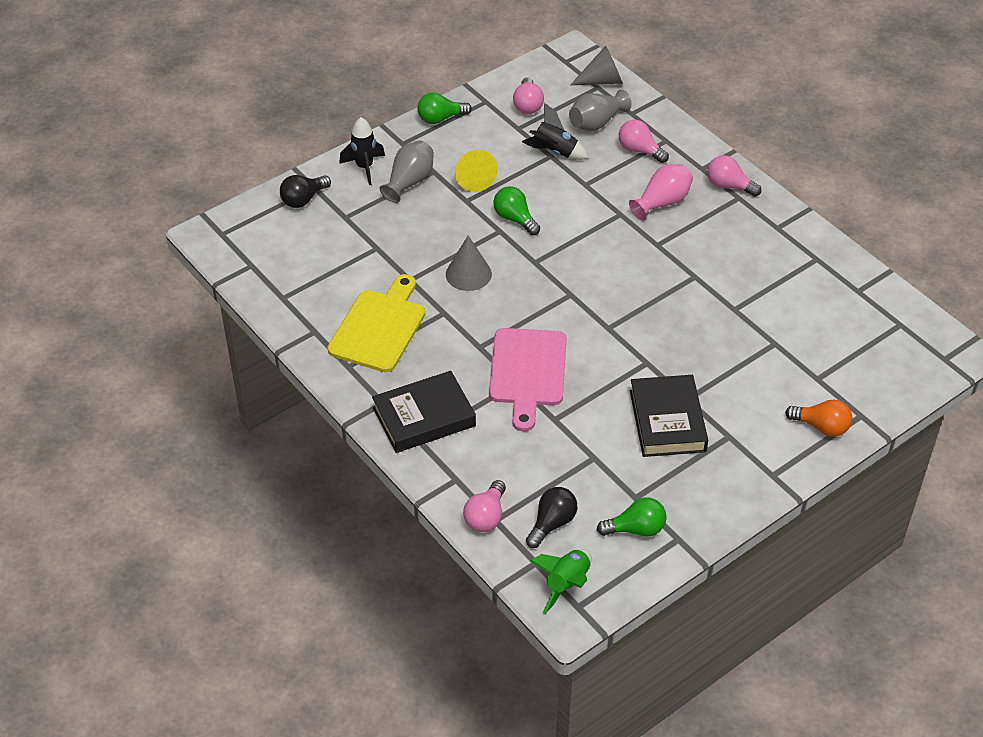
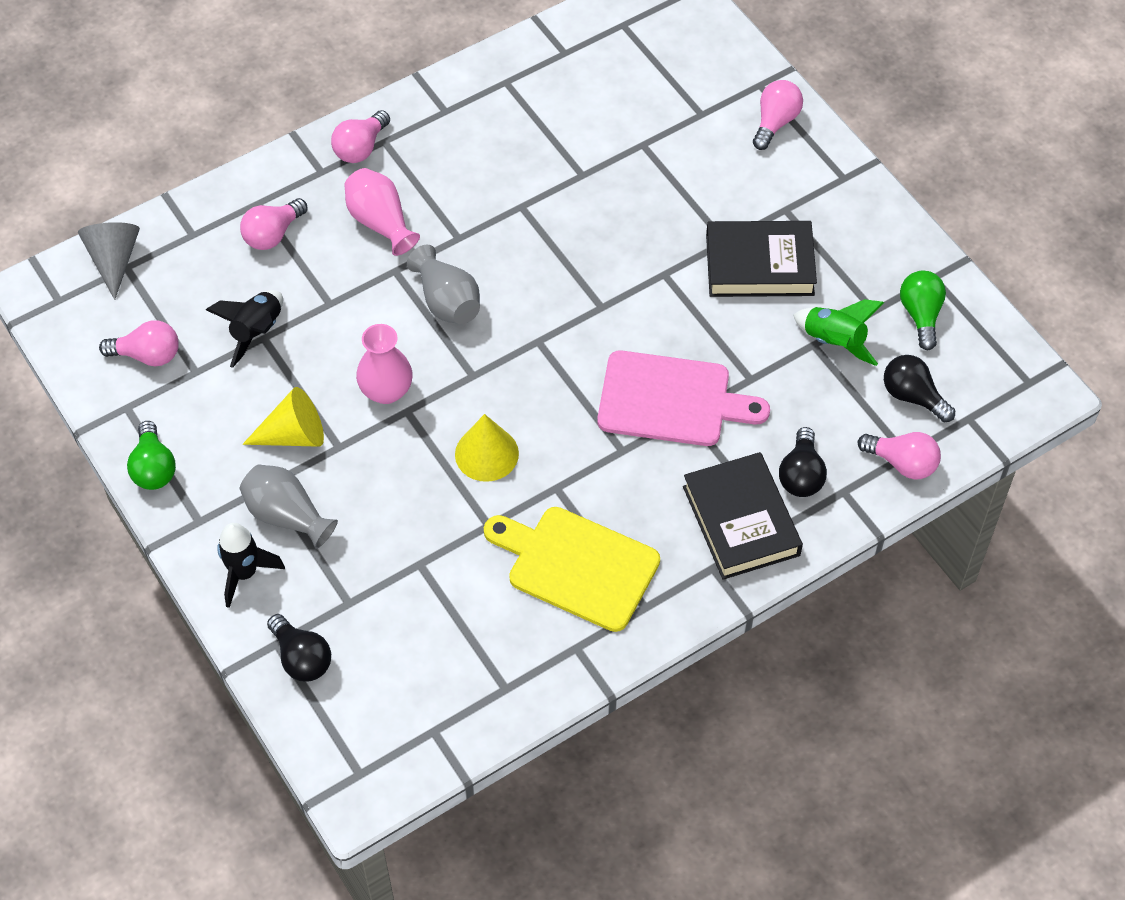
camera: 85 degrees left, 10 degrees up
(468, 274) = (486, 453): grey cone -> yellow cone
(468, 452) = (801, 475): none -> black light bulb
(515, 219) = (386, 391): green light bulb -> pink vase
(566, 584) = (999, 390): green rocket -> green rocket (834, 342)
(596, 123) = (204, 276): grey vase -> grey vase (447, 301)
(821, 427) = (775, 122): orange light bulb -> pink light bulb

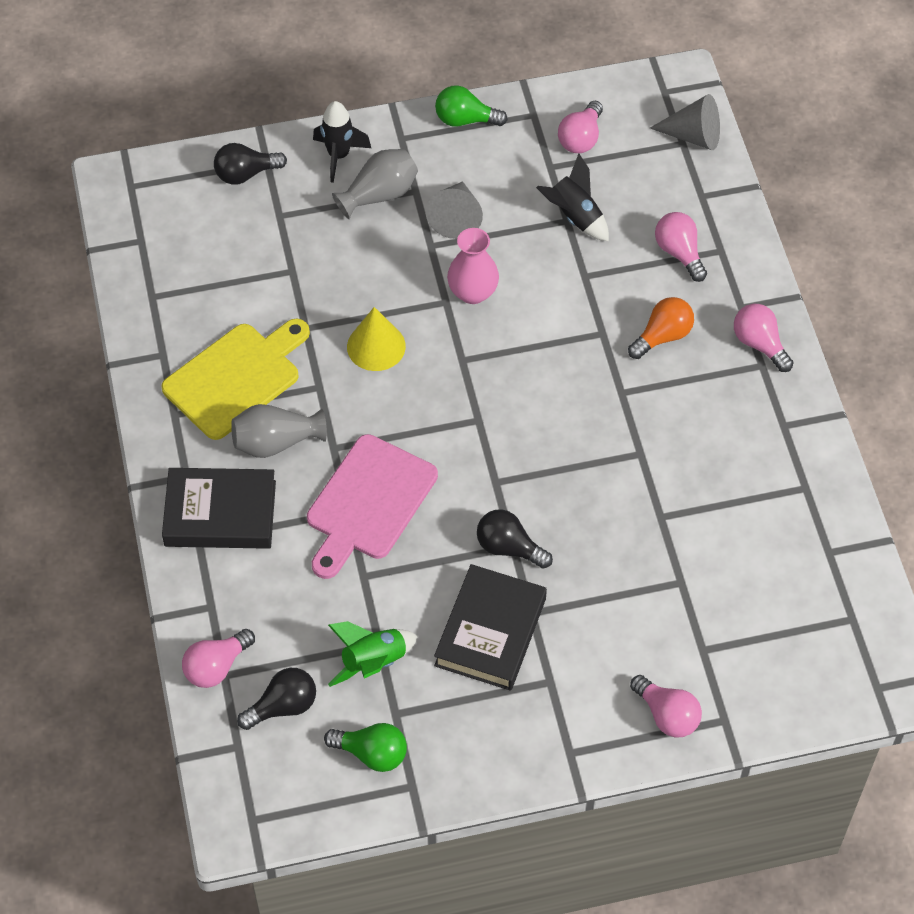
camera: 110 degrees right, 0 degrees up
(293, 435) = (456, 217): yellow cone -> grey cone
(380, 222) = (662, 336): pink vase -> orange light bulb
(447, 301) = (551, 362): grey vase -> grey vase (276, 442)
(801, 475) = (243, 578): black light bulb -> black light bulb (509, 548)

